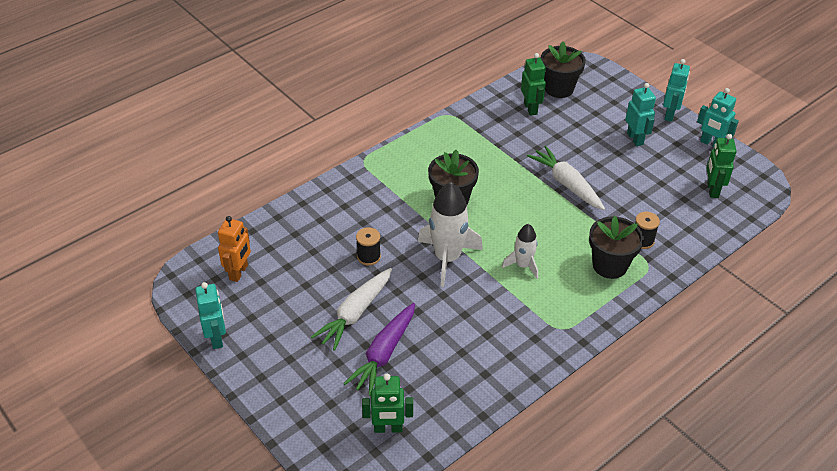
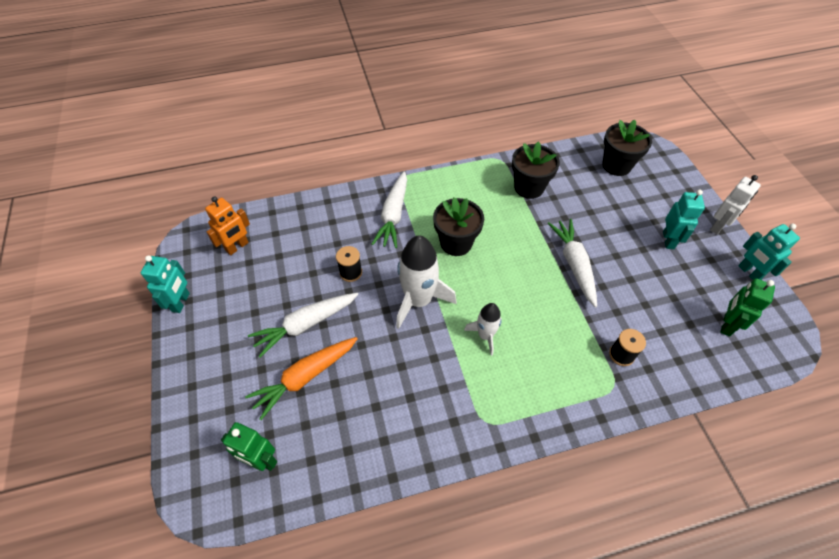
camera: 25 degrees right, 10 degrees up
(377, 195) = (393, 215): none -> white carrot
(384, 354) = (305, 377): purple carrot -> orange carrot
(530, 108) = (579, 177): green robot -> none
(610, 265) = (573, 369): black flower pot -> black flower pot (529, 187)
(670, 114) = (718, 226): turquoise robot -> white robot

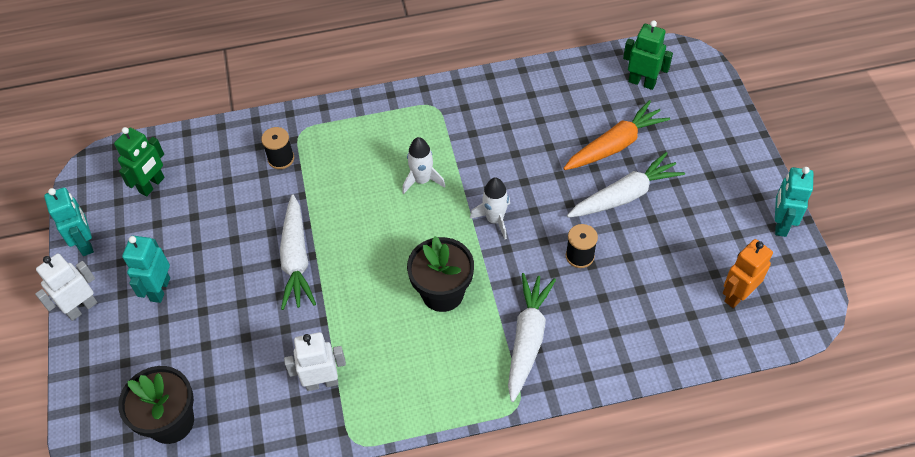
camera: 175 degrees left, 0 degrees up
(418, 300) = (494, 219): white rocket -> white rocket, size x0.57
(529, 187) = (322, 382): black flower pot -> white robot

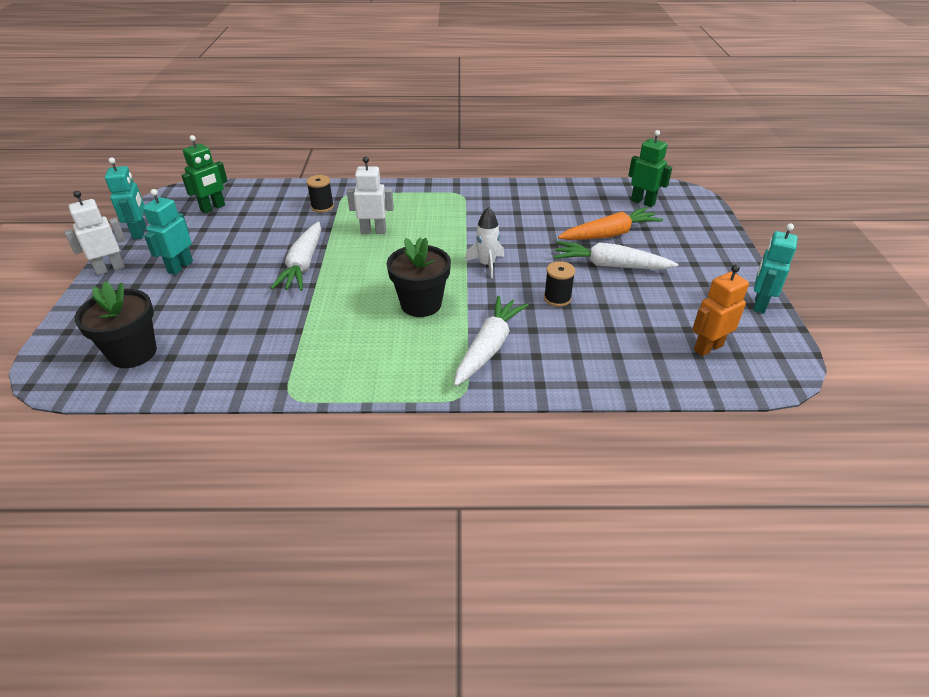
camera: 10 degrees right, 15 degrees down
(322, 382) = (282, 347): white robot -> white robot (373, 231)
(422, 180) = (432, 233): white rocket -> none
(624, 195) = (610, 266): white carrot -> white carrot turned 150 degrees counterclockwise

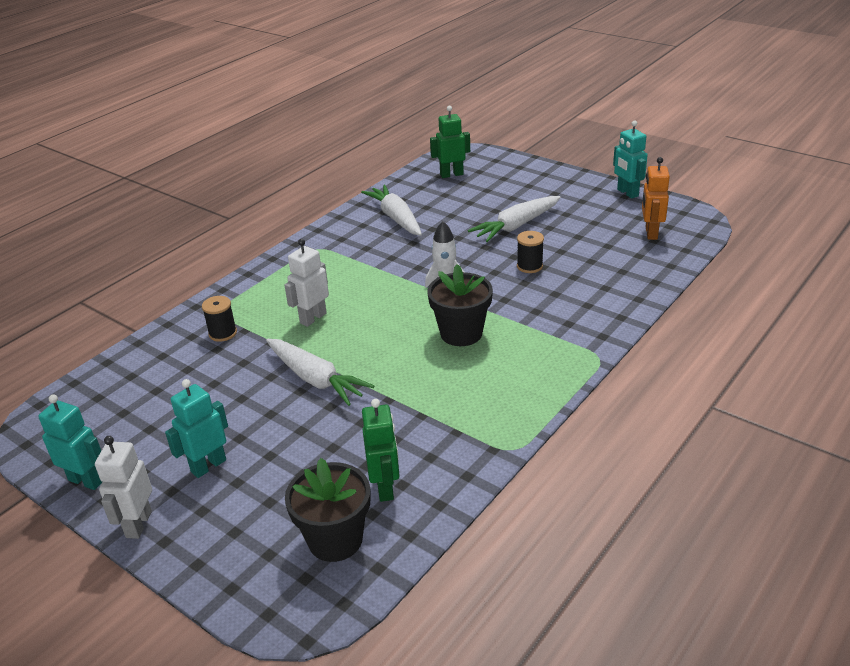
camera: 50 degrees left, 5 degrees down
(180, 267) = (208, 466): turquoise robot -> turquoise robot turned 75 degrees clockwise
(213, 208) = (112, 408): green robot -> green robot (385, 488)
(488, 347) = (555, 322): white carrot -> white carrot (396, 218)
(609, 234) = (475, 208): orange carrot -> none

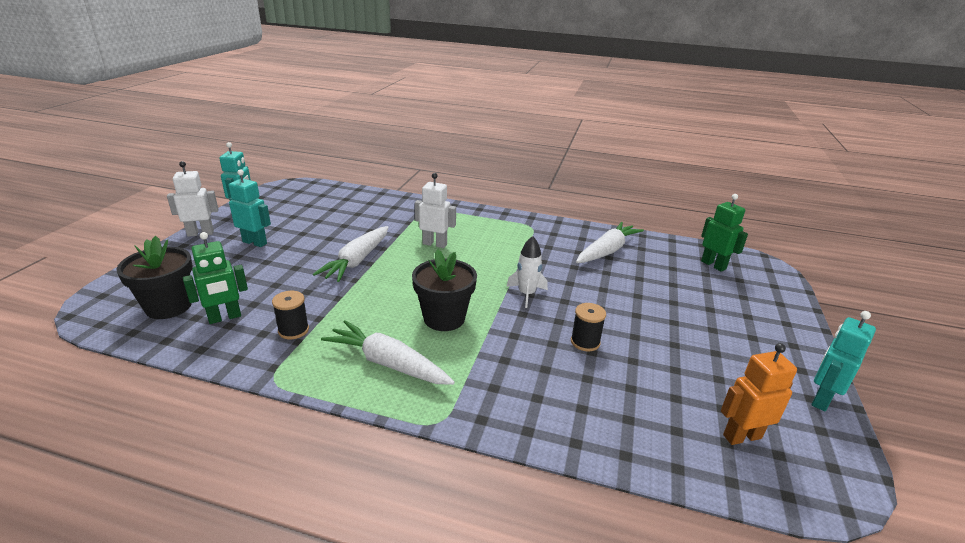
camera: 65 degrees right, 5 degrees down
(223, 333) = (401, 216): black spool -> black spool (293, 330)
(516, 226) = (655, 320): white carrot -> white carrot (388, 363)

